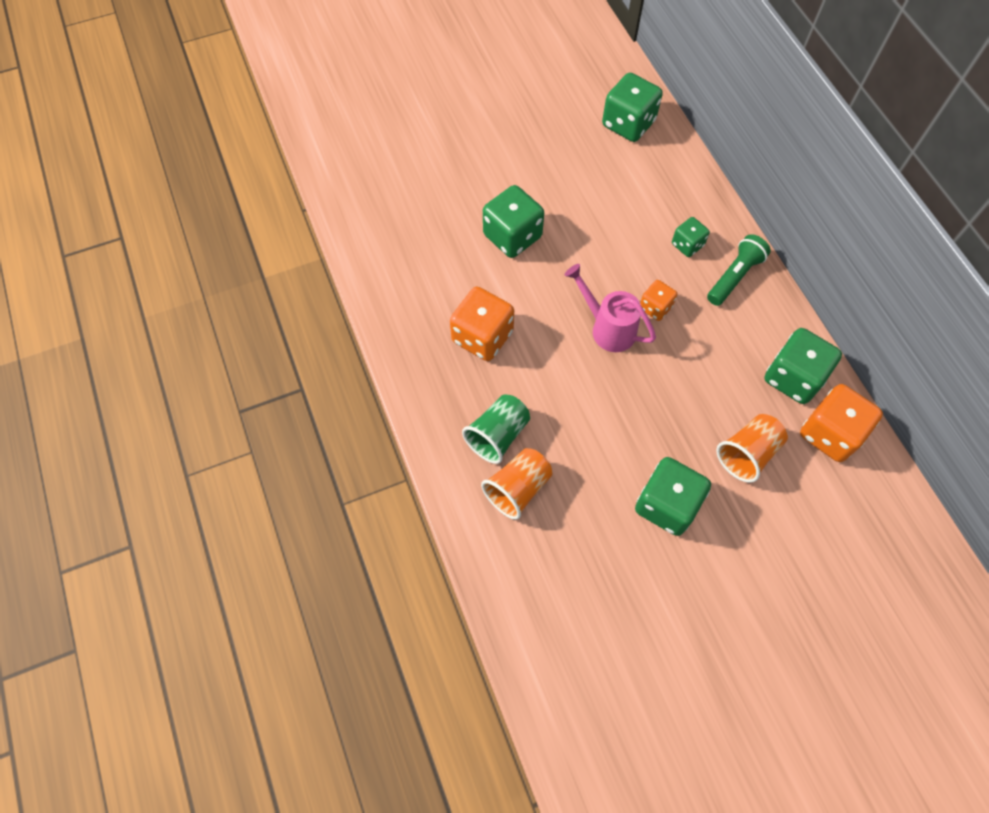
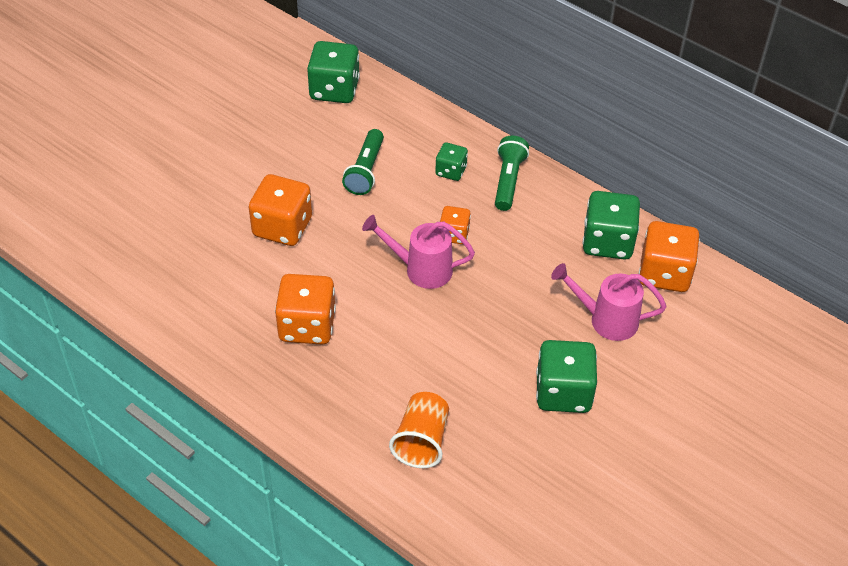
camera: 30 degrees left, 15 degrees down
(498, 435) = (375, 404): green cup -> none
(512, 236) = (282, 227): green dice -> orange dice
(612, 213) = (365, 171): none -> green flashlight
(747, 454) = (606, 320): orange cup -> pink watering can

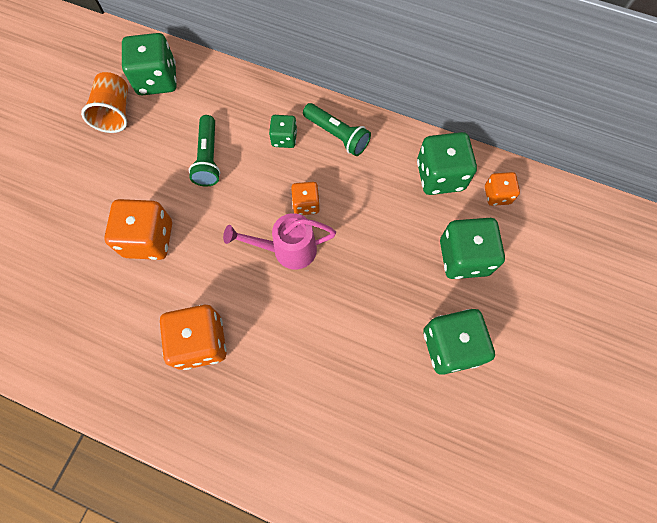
camera: 15 degrees left, 20 degrees up
(422, 441) = (341, 439): orange cup -> orange cup (115, 113)
(508, 181) = (337, 135): green flashlight -> green flashlight turned 135 degrees clockwise
(606, 320) = (464, 257): pink watering can -> green dice
(664, 273) = (497, 195): orange dice -> orange dice, size x0.56

